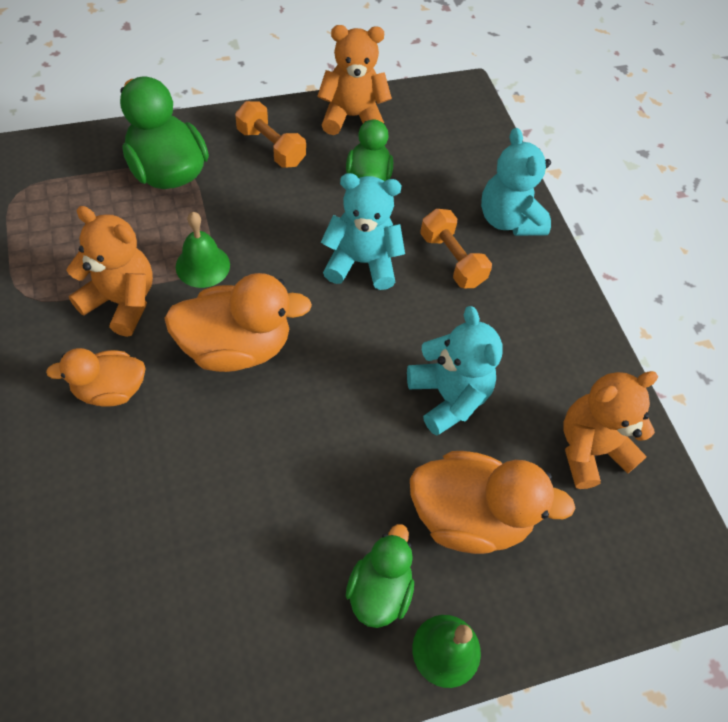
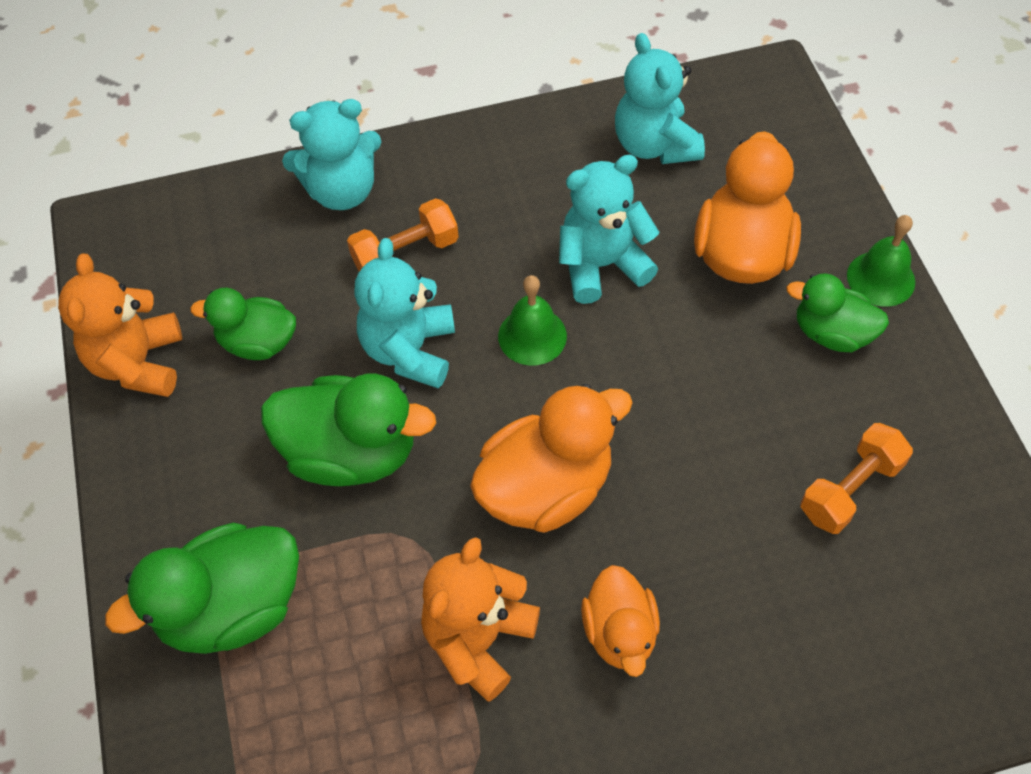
camera: 80 degrees left, 0 degrees up
(202, 265) = (415, 540): green bell -> green bell (532, 336)
(236, 347) = (546, 488): orange duck -> orange duck turned 60 degrees clockwise
(271, 147) = (192, 467): orange dumbbell -> orange dumbbell (850, 489)
(276, 229) = (351, 453): none -> green duck
(590, 449) = (655, 145): orange teddy bear -> turquoise teddy bear

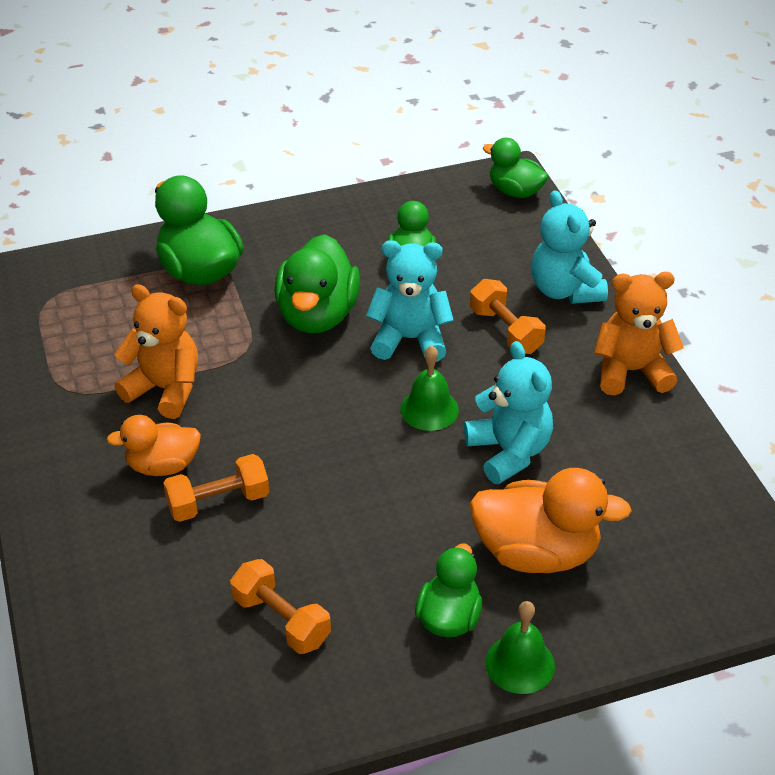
camera: 85 degrees right, 15 degrees down
(138, 363) = (390, 207): orange teddy bear -> orange teddy bear (631, 371)
(140, 222) = (515, 191): none -> green duck
(546, 488) = (286, 421): orange duck -> none
(655, 145) = (660, 489): turquoise teddy bear -> none
(680, 562) = (218, 502): none -> orange dumbbell

